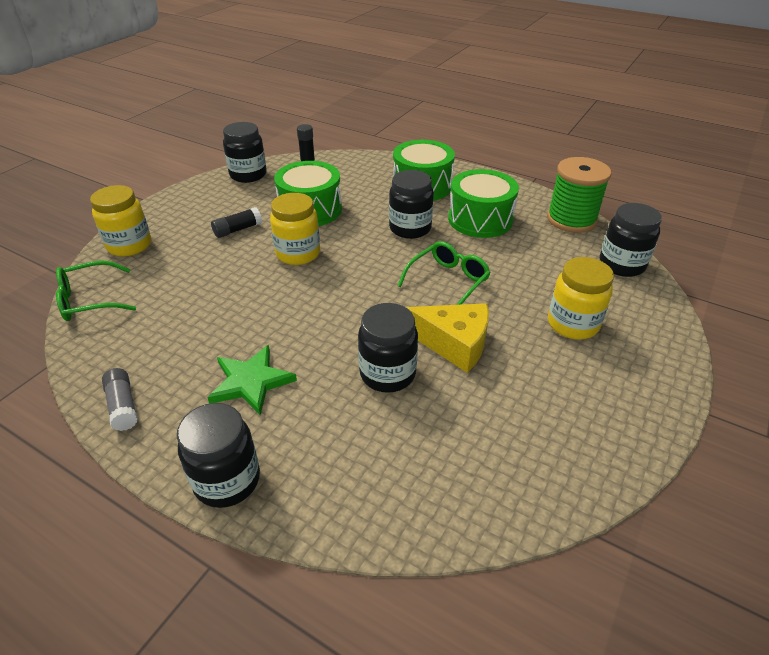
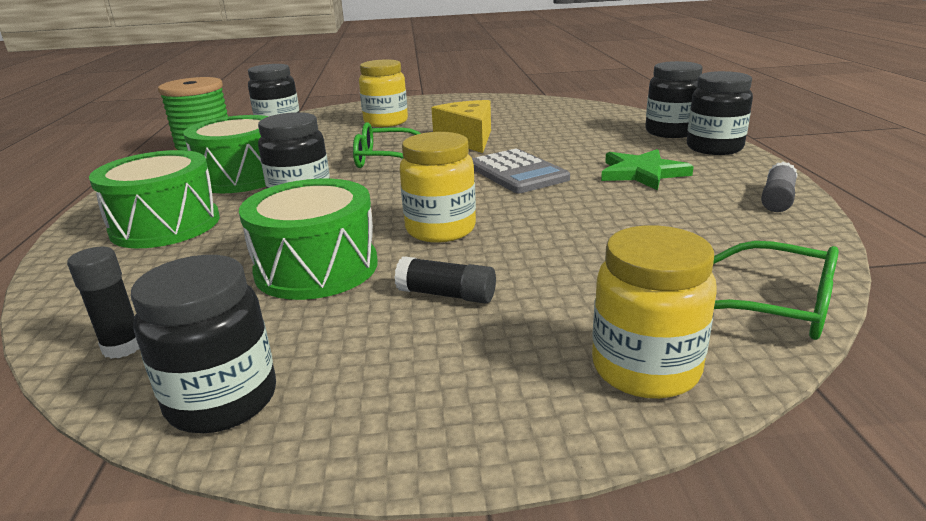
camera: 125 degrees left, 15 degrees down
(338, 323) = (517, 173): none -> grey calculator
(387, 374) = (537, 144): black jar -> black jar (670, 132)

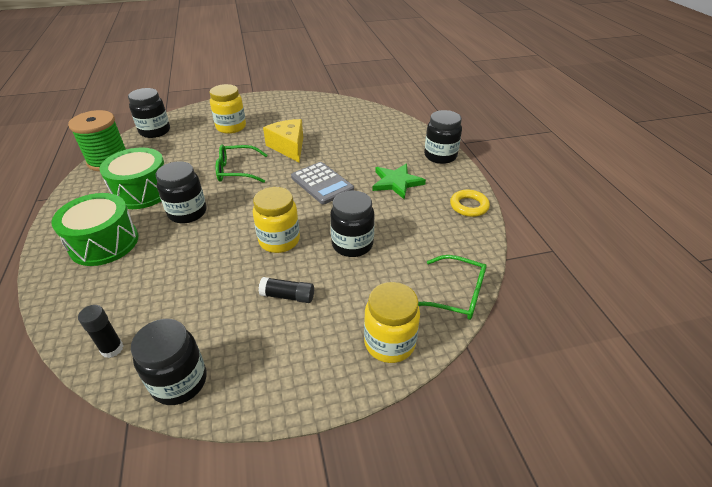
camera: 10 degrees left, 15 degrees up
(316, 268) = (210, 278): green drum -> none
(670, 132) = (416, 139): black jar -> black jar (352, 244)
(777, 199) = (469, 206): grey glue stick -> yellow ring

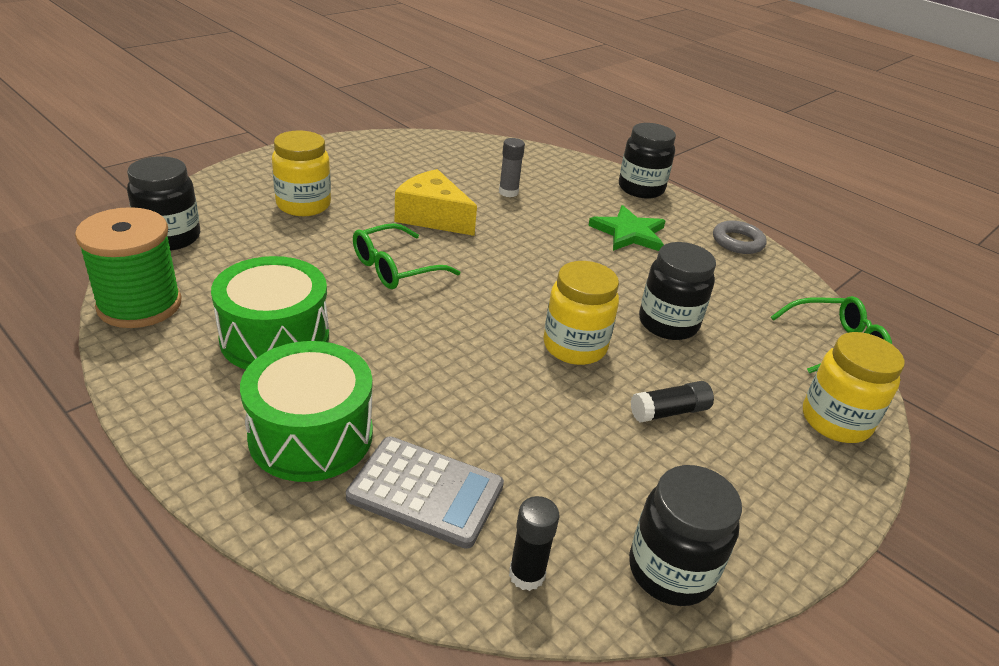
camera: 35 degrees left, 5 degrees down
(187, 213) = (394, 348): black jar -> none
(322, 183) = (539, 257): grey calculator -> grey calculator (426, 492)
(349, 141) = (508, 192): none -> grey glue stick
(469, 206) = (737, 242): yellow ring -> grey ring

